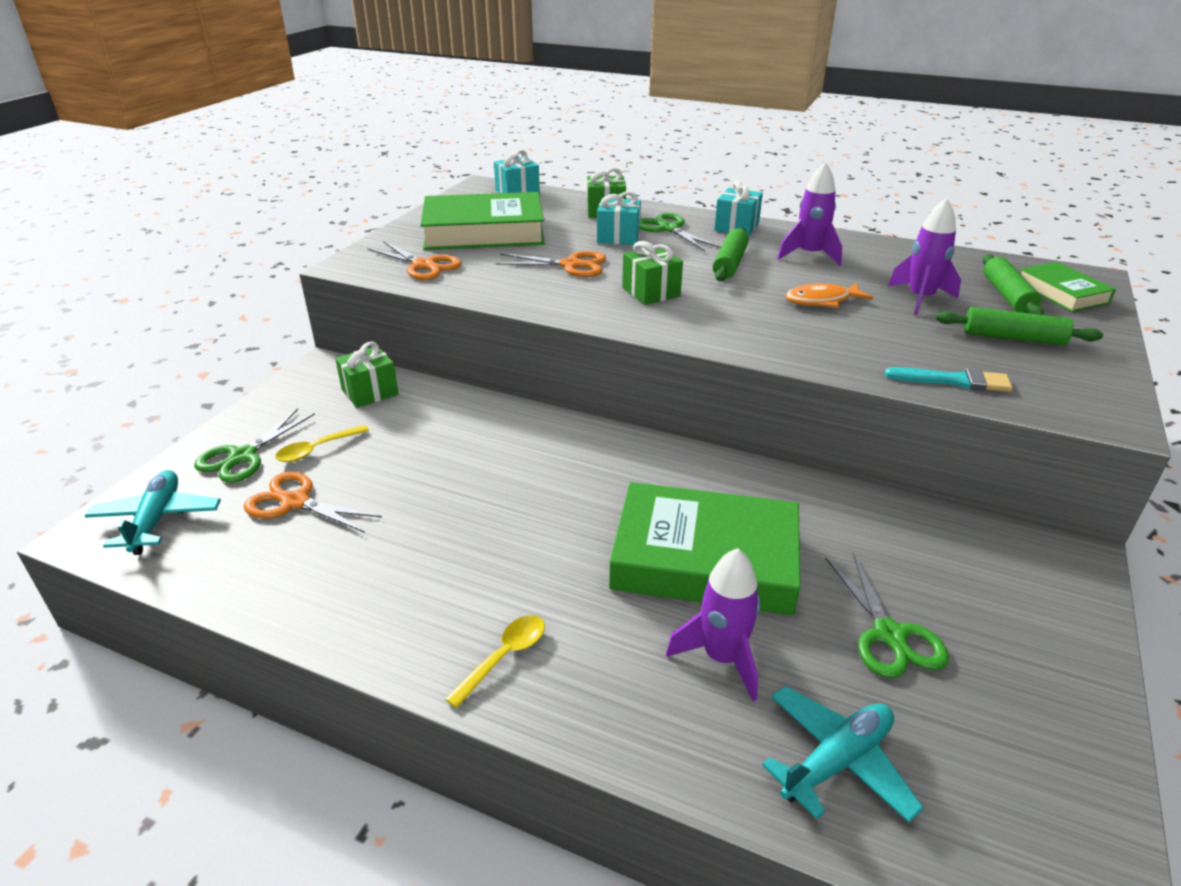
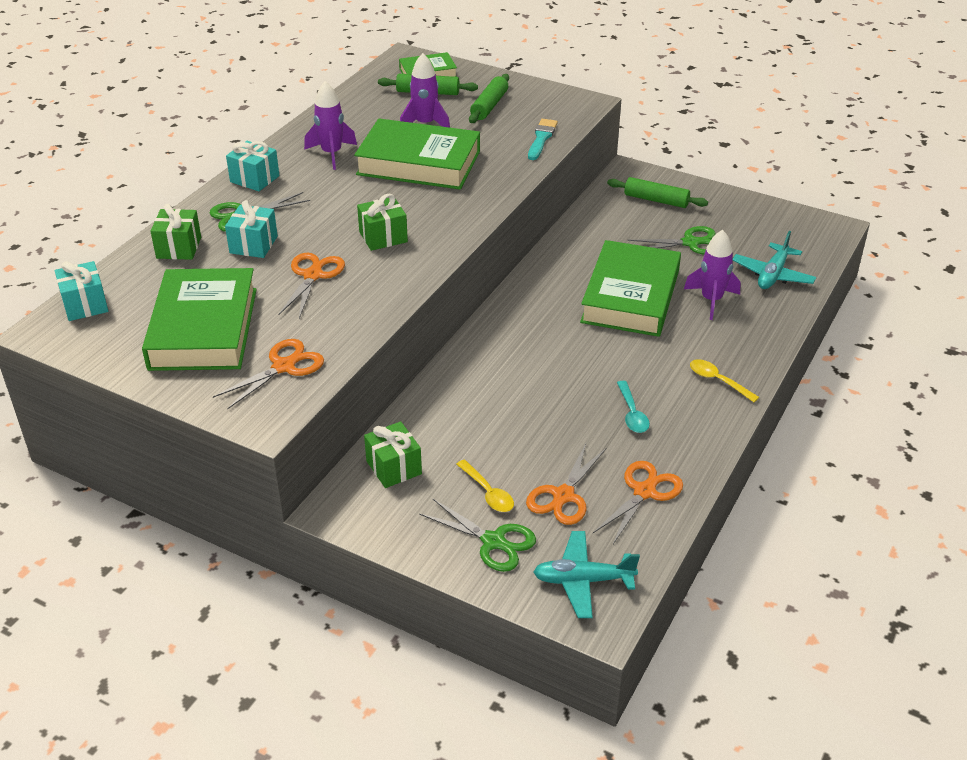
camera: 85 degrees left, 5 degrees up
(281, 570) = (644, 492): none -> orange scissors
(434, 559) = (632, 414): none -> turquoise spoon
(730, 263) = (336, 193): green rolling pin -> green rolling pin (656, 200)
(822, 301) = (418, 163): orange fish -> green book
(837, 761) = (772, 275): turquoise plane -> turquoise plane turned 120 degrees counterclockwise

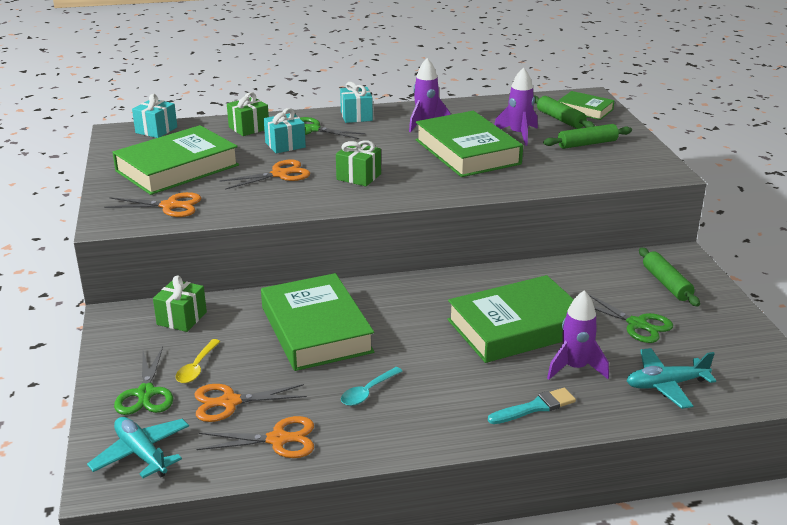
camera: 50 degrees right, 10 degrees down
(511, 397) = (316, 330): none -> green book
(541, 138) = (583, 177): turquoise brush -> turquoise brush (534, 407)
(718, 381) = (469, 417): yellow spoon -> none

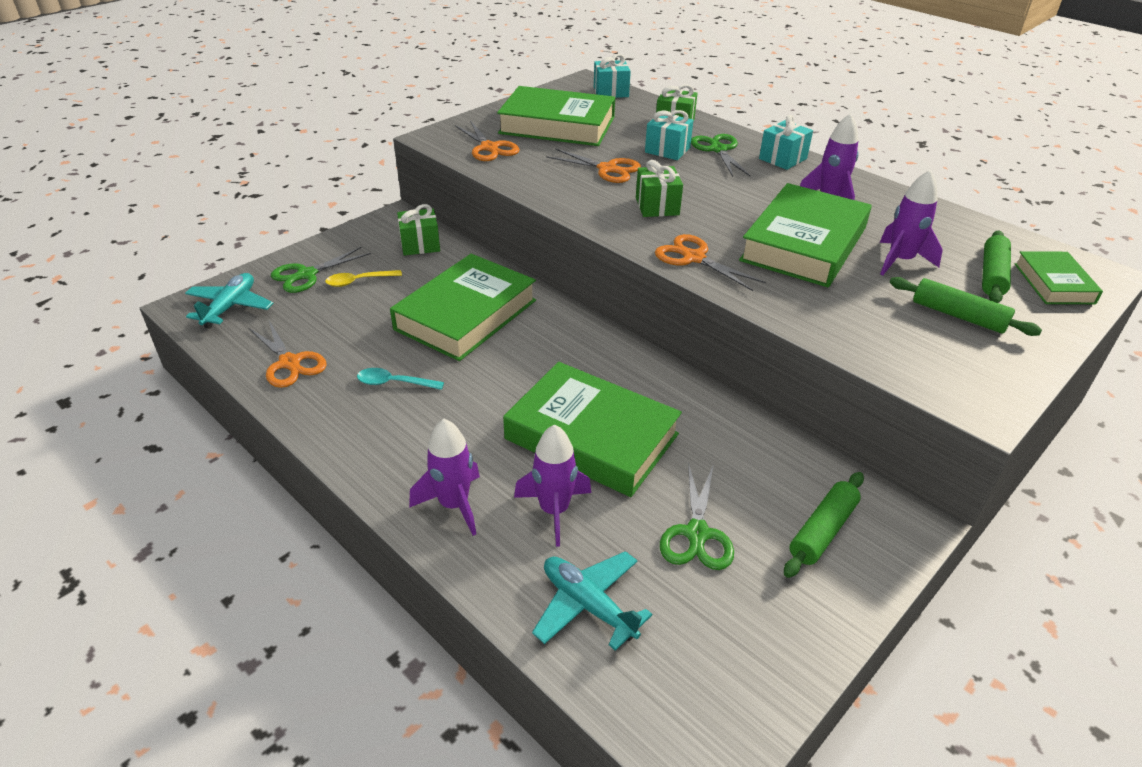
camera: 55 degrees right, 10 degrees up
(229, 402) = (323, 317): orange scissors -> orange scissors (693, 258)
(534, 407) = (454, 505): turquoise brush -> purple rocket

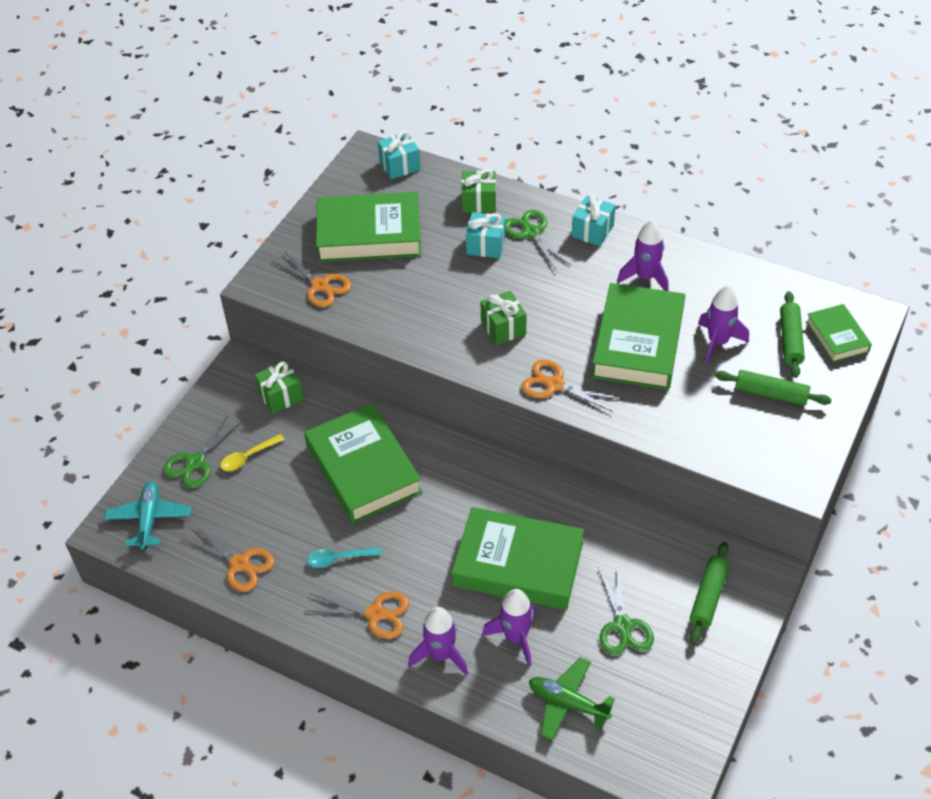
camera: 15 degrees left, 10 degrees up
(466, 315) = (363, 469): green book -> green book turned 45 degrees counterclockwise
(588, 605) = (568, 703): turquoise plane -> green plane
(607, 169) = (442, 288): orange scissors -> orange scissors (375, 613)

